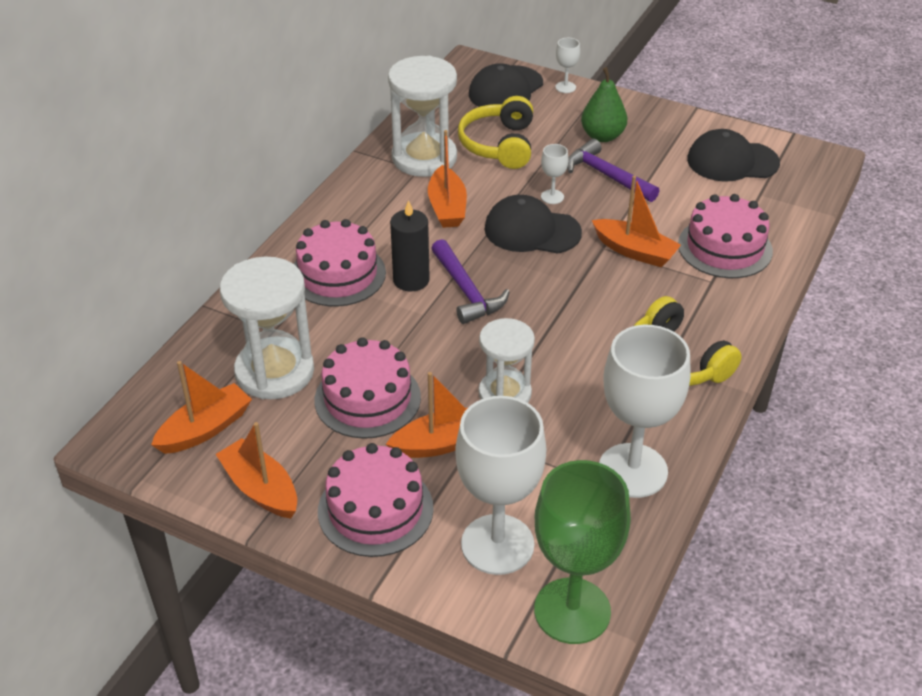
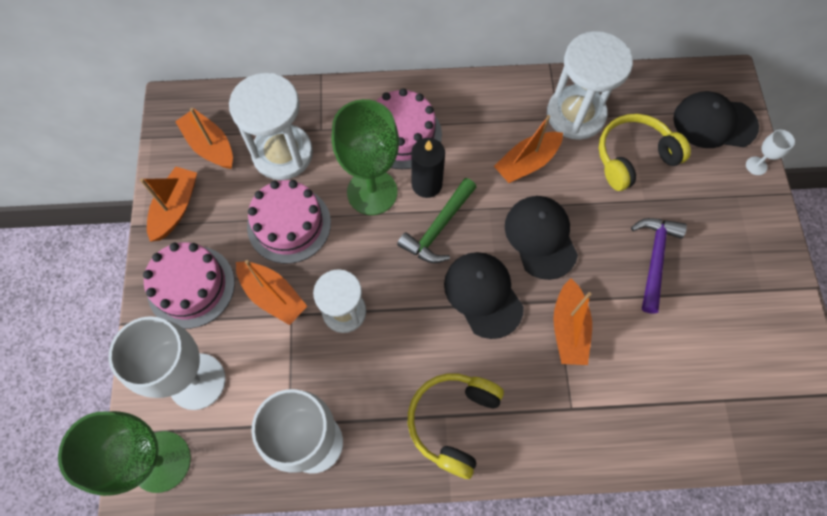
camera: 60 degrees right, 25 degrees up
(205, 429) = (210, 146): orange boat -> orange boat turned 150 degrees counterclockwise
(385, 321) = (372, 192): none -> green goblet
(466, 291) = (438, 228): purple hammer -> green hammer
(552, 197) = (594, 231): white goblet -> none
(602, 136) = (708, 229): green pear -> none
(725, 247) = (625, 401): pink cake -> none
(732, 161) = (756, 355): black cap -> black cap (483, 295)

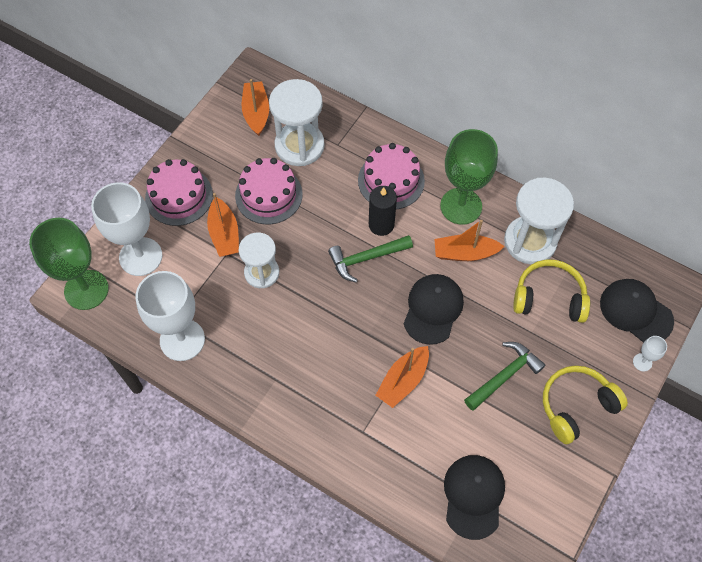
camera: 35 degrees right, 5 degrees down
(175, 208) = (205, 141): orange boat -> none
(372, 192) = (339, 207): green goblet -> green goblet (461, 206)
(453, 421) = (278, 386): yellow headphones -> yellow headphones (576, 406)
(483, 295) = (362, 321): black cap -> black cap (473, 496)
(654, 258) = (504, 375): purple hammer -> green hammer

